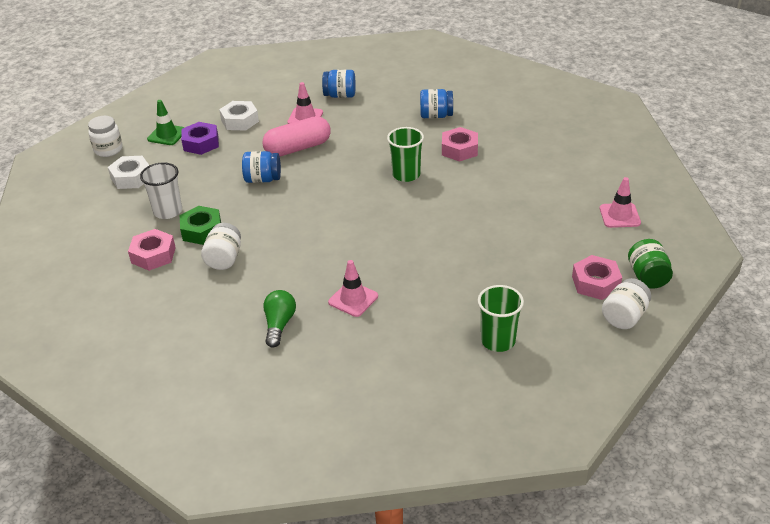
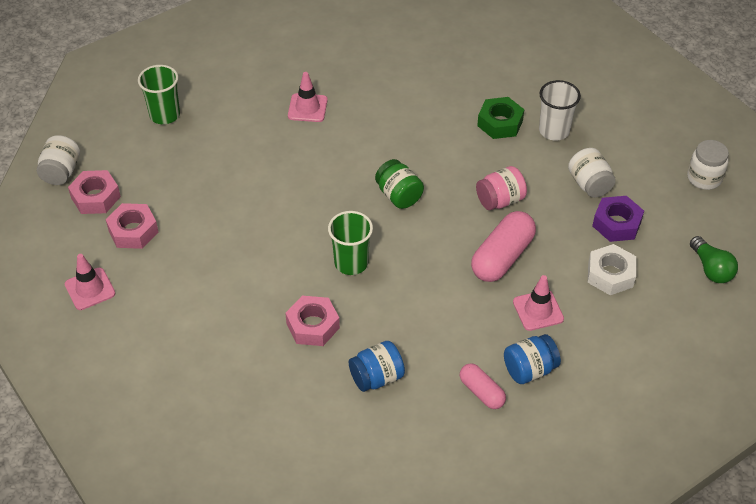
camera: 150 degrees right, 10 degrees up
(131, 177) = (635, 154): white nut -> none
(153, 255) = (517, 86): pink nut -> pink nut (133, 231)
(167, 135) = (668, 221): green traffic cone -> none
(224, 259) = (451, 104): white jar -> white jar (589, 184)
(263, 179) = (500, 200): blue jar -> pink jar
(279, 325) = (352, 68): green light bulb -> green light bulb (711, 269)
(378, 94) = (481, 392): none -> pink capsule
(647, 277) = (46, 221): green jar -> green jar (399, 196)

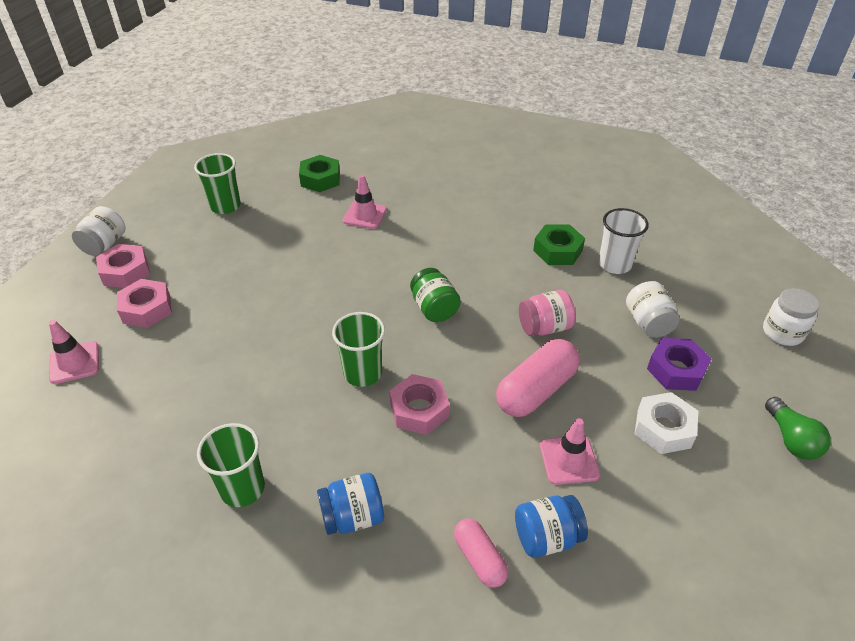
camera: 10 degrees right, 5 degrees down
(250, 72) = (320, 179): none -> green nut
(281, 370) = (242, 488): none -> green cup
(313, 326) = (297, 439): pink nut -> pink nut (419, 410)

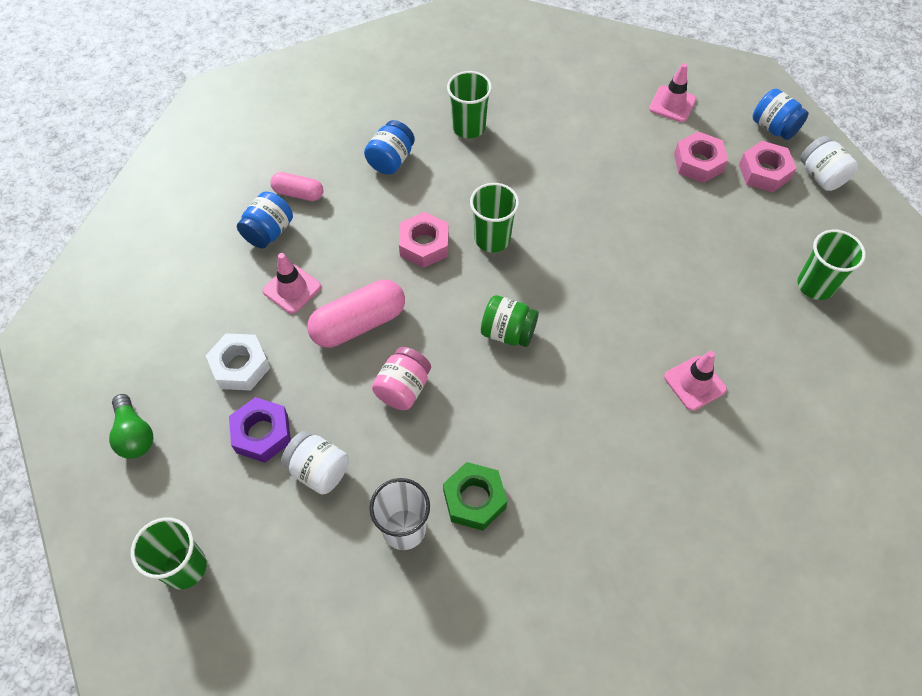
camera: 135 degrees right, 15 degrees up
(60, 290) = (773, 128): none -> blue jar
(320, 179) = (801, 393): green nut -> none
(536, 390) = (359, 324): pink capsule -> pink capsule turned 60 degrees clockwise
(782, 333) = (184, 567): white jar -> green cup
(791, 439) = (134, 435): green light bulb -> green light bulb turned 150 degrees counterclockwise

